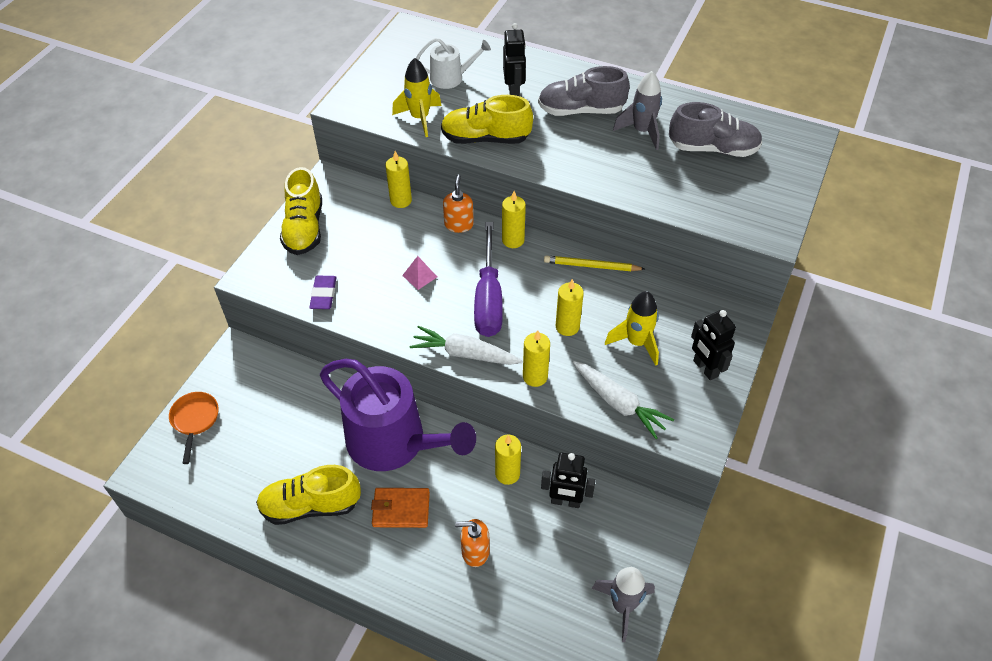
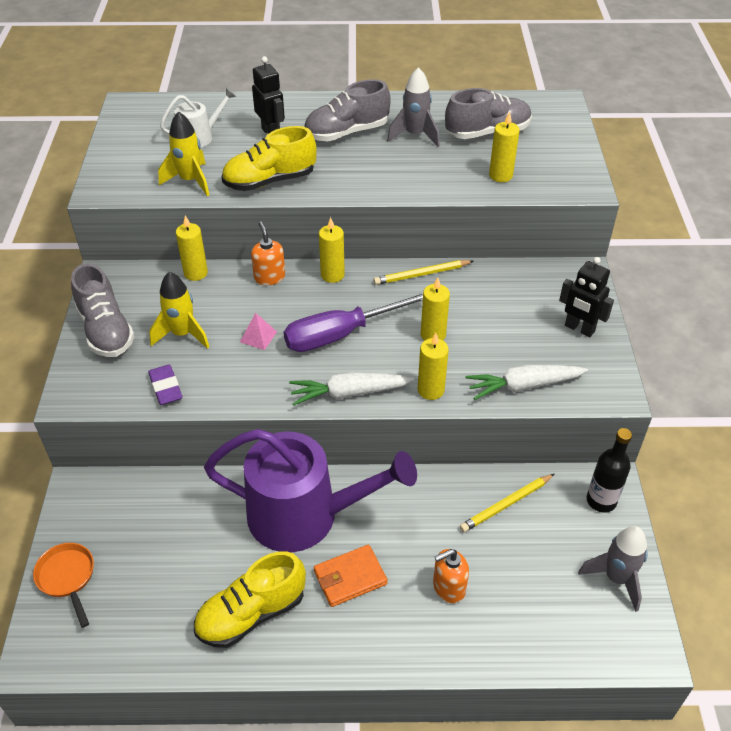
camera: 25 degrees left, 5 degrees down
(304, 228) = (106, 330): yellow shoe -> grey shoe
(488, 298) = (341, 334): purple screwdriver -> purple screwdriver turned 90 degrees clockwise
(507, 474) = (436, 501): yellow candle -> yellow candle (500, 175)
(565, 501) = (506, 504): black robot -> yellow pencil
(619, 403) = (523, 386): white carrot -> white carrot turned 150 degrees clockwise
(636, 343) = (505, 327): yellow rocket -> yellow rocket (182, 334)
(652, 533) = (601, 501): none -> black bottle

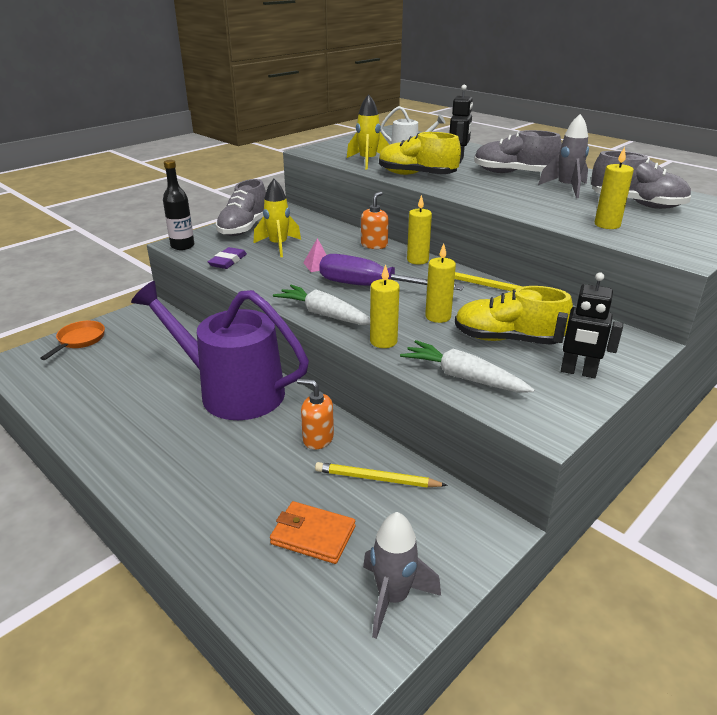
camera: 45 degrees right, 15 degrees down
(196, 273) = (334, 227): yellow candle -> none
(251, 613) = (122, 417): yellow shoe -> yellow shoe (507, 339)
(304, 515) = (233, 392): purple watering can -> purple watering can turned 150 degrees clockwise
(350, 577) = (202, 441): orange wallet -> orange wallet (313, 535)
(448, 587) = (252, 495): orange soap dispenser -> orange soap dispenser (318, 438)
(579, 329) = (578, 372): black robot -> black robot turned 60 degrees counterclockwise
(601, 501) = (466, 534): black bottle -> black bottle (182, 246)

